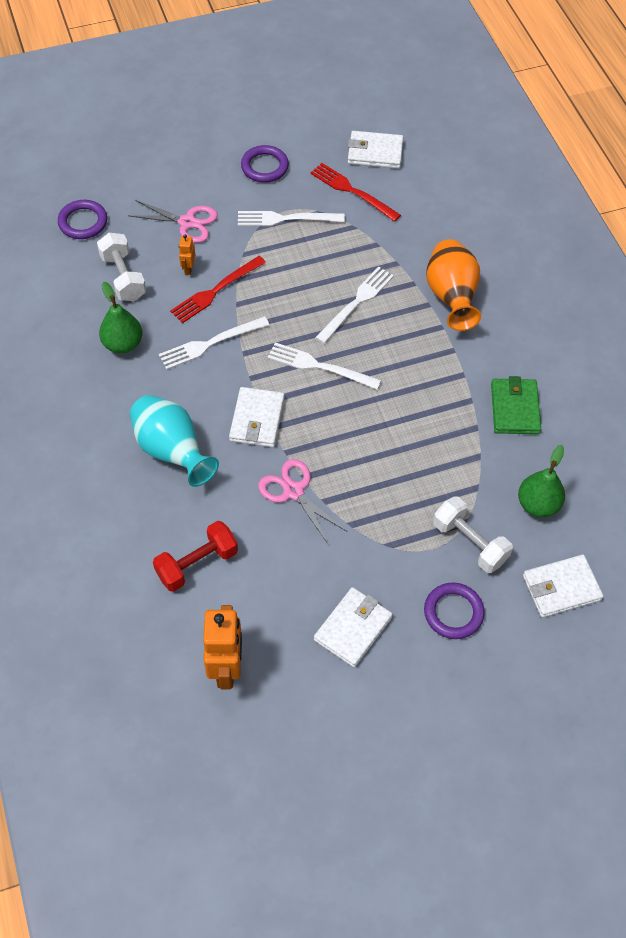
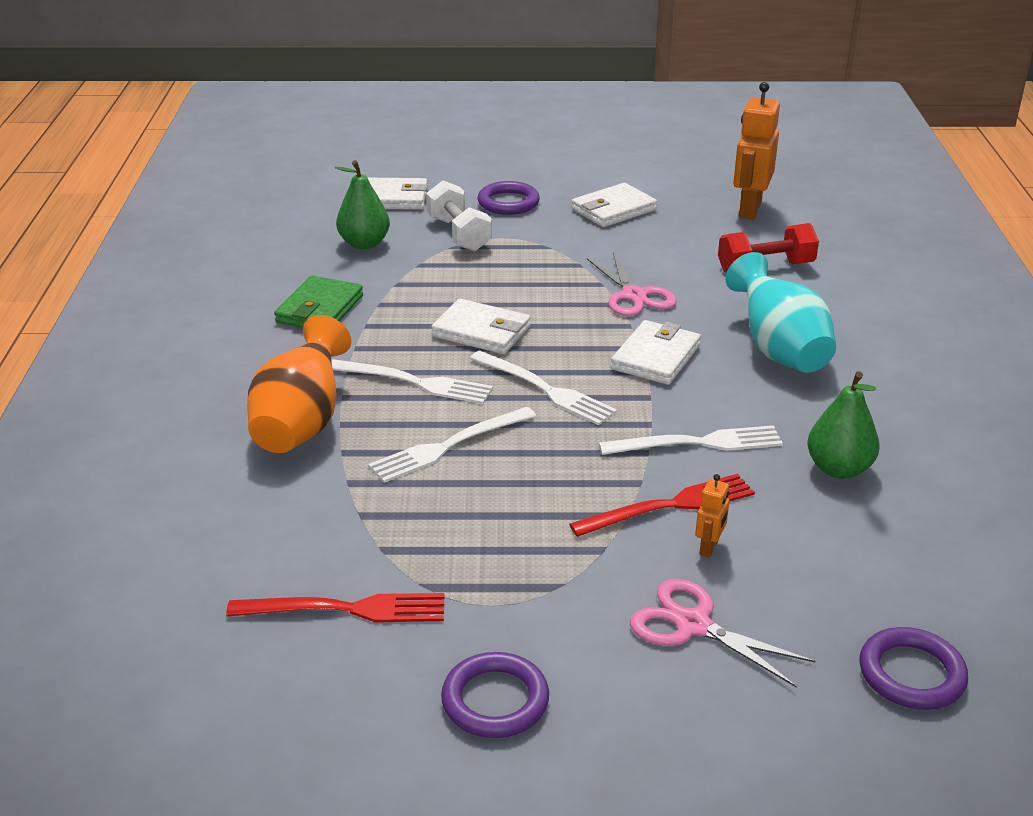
camera: 160 degrees left, 25 degrees down
(123, 277) = (831, 559): white dumbbell -> none
(286, 219) = (500, 589): white fork -> white fork (415, 382)
(352, 191) = (346, 609): red fork -> red fork turned 60 degrees counterclockwise
(375, 152) = (249, 674): white wallet -> white wallet (481, 331)

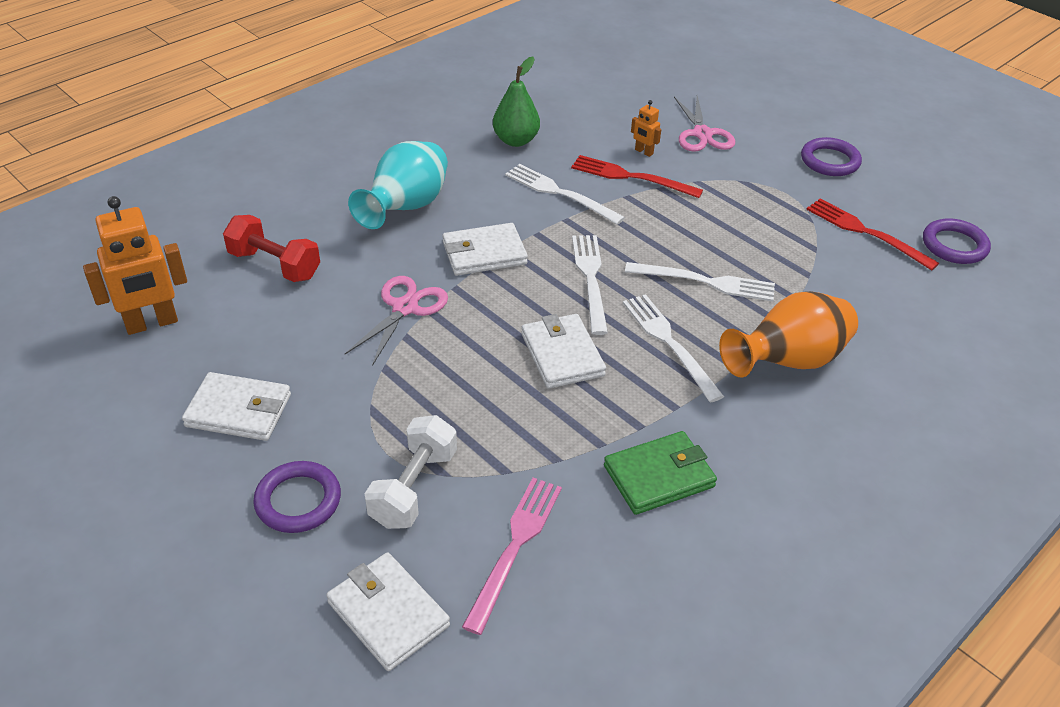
camera: 135 degrees left, 10 degrees up
(364, 244) = (515, 546): green pear -> pink fork
(709, 547) = (643, 152): orange robot -> orange robot turned 120 degrees counterclockwise
(911, 674) = (641, 76): purple ring -> purple ring (954, 245)

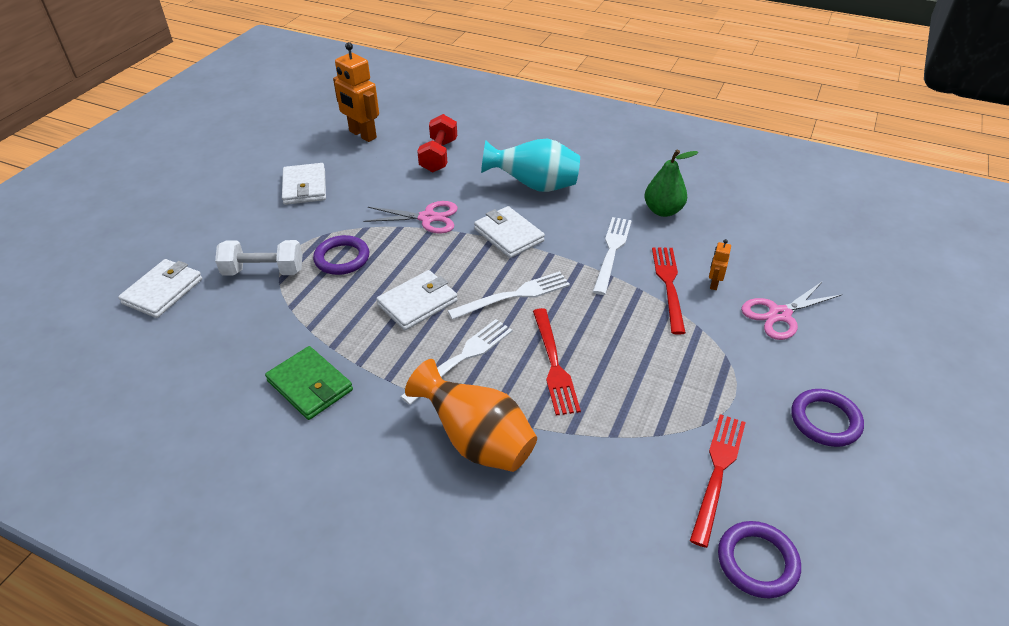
camera: 70 degrees right, 0 degrees up
(298, 501) = (241, 231): purple ring -> purple ring (342, 258)
(515, 546) = (225, 329): pink fork -> none
(706, 282) = (554, 364): white fork -> red fork

